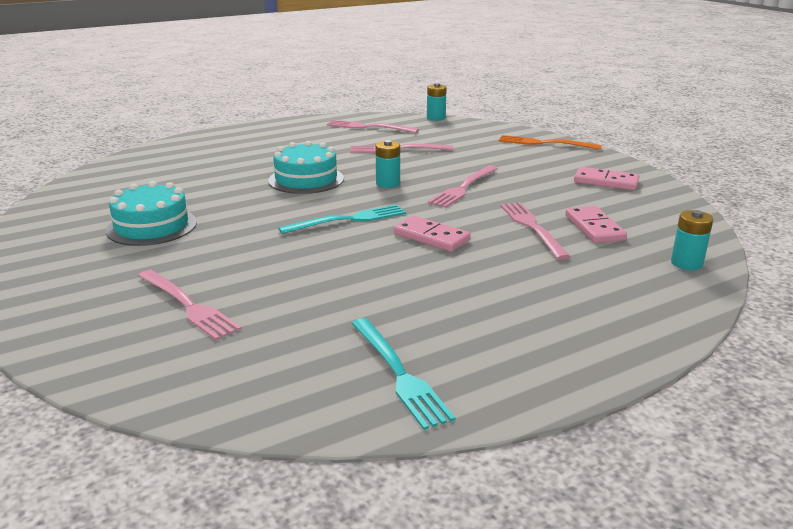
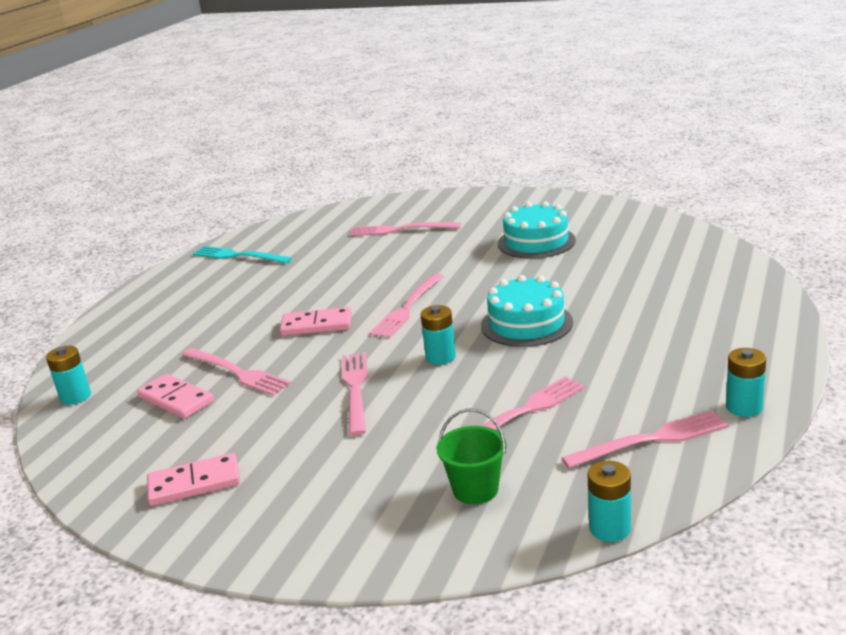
camera: 145 degrees right, 0 degrees up
(312, 122) = (744, 407): none -> turquoise battery
(348, 220) = (407, 308): turquoise fork -> pink fork
(466, 138) = (475, 489): none -> green bucket
(545, 143) = (343, 542): orange fork -> none

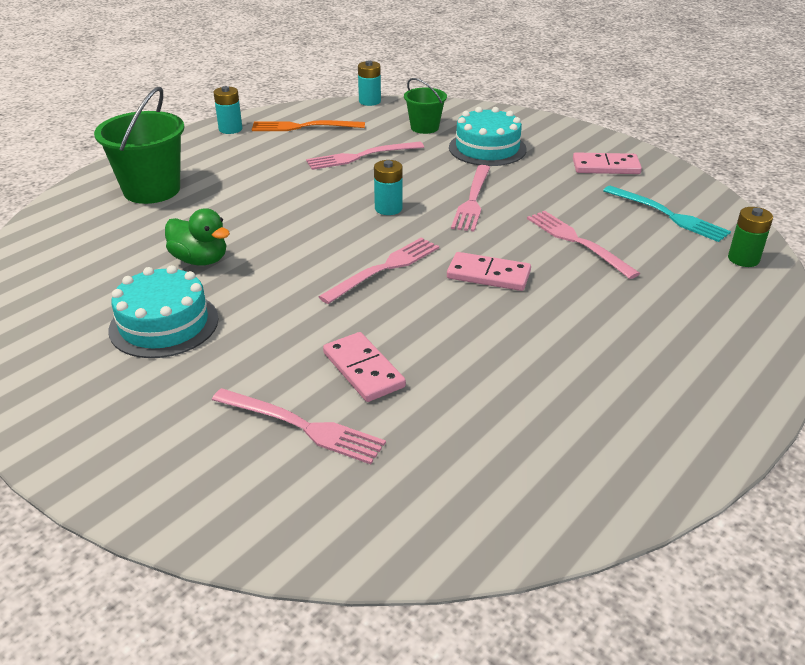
camera: 165 degrees left, 10 degrees up
(75, 397) = (743, 259): turquoise battery -> green battery
(176, 399) = (635, 230): pink domino -> pink domino (363, 370)
(238, 256) = (583, 456): turquoise fork -> turquoise fork (668, 215)
(526, 324) = (292, 219): turquoise cake -> turquoise cake (487, 148)
(564, 276) = (200, 260): none -> green duck
(651, 440) = (303, 127): pink fork -> orange fork
(700, 312) = (152, 190): none -> green bucket

